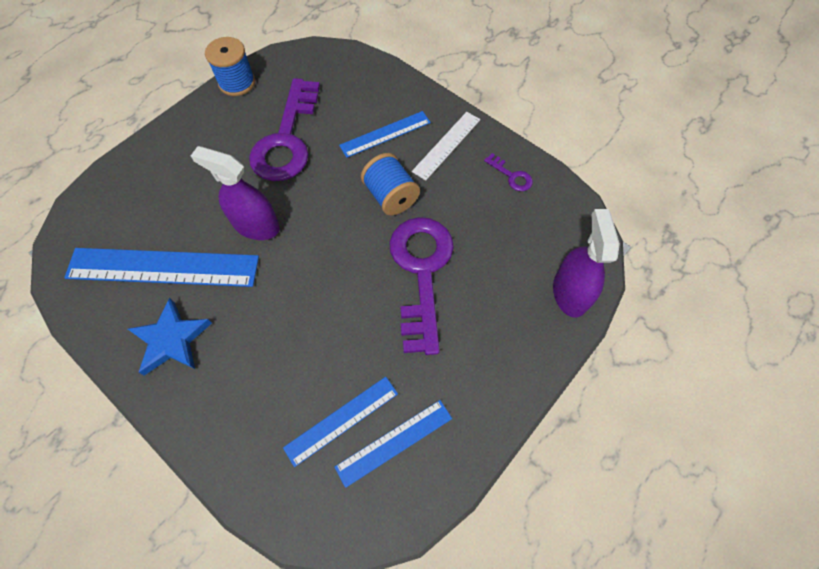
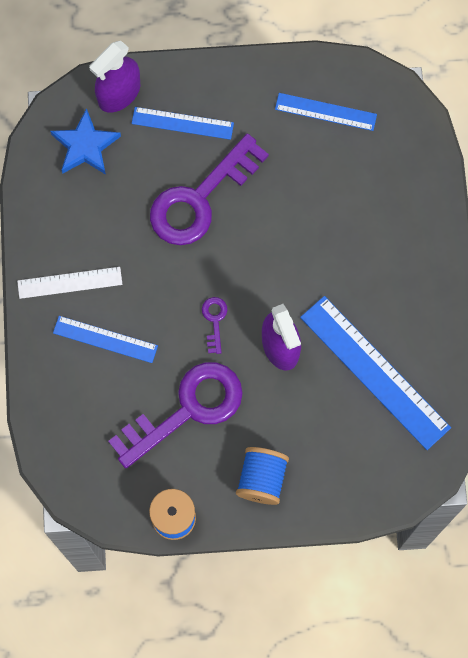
camera: 135 degrees left, 10 degrees up
(171, 340) = (409, 305): blue star -> blue star (85, 146)
(341, 420) = (345, 152): blue ruler -> blue ruler (182, 123)
(390, 196) = (159, 278): blue spool -> blue spool (262, 479)
(511, 176) = (53, 210): purple key -> purple key (214, 320)

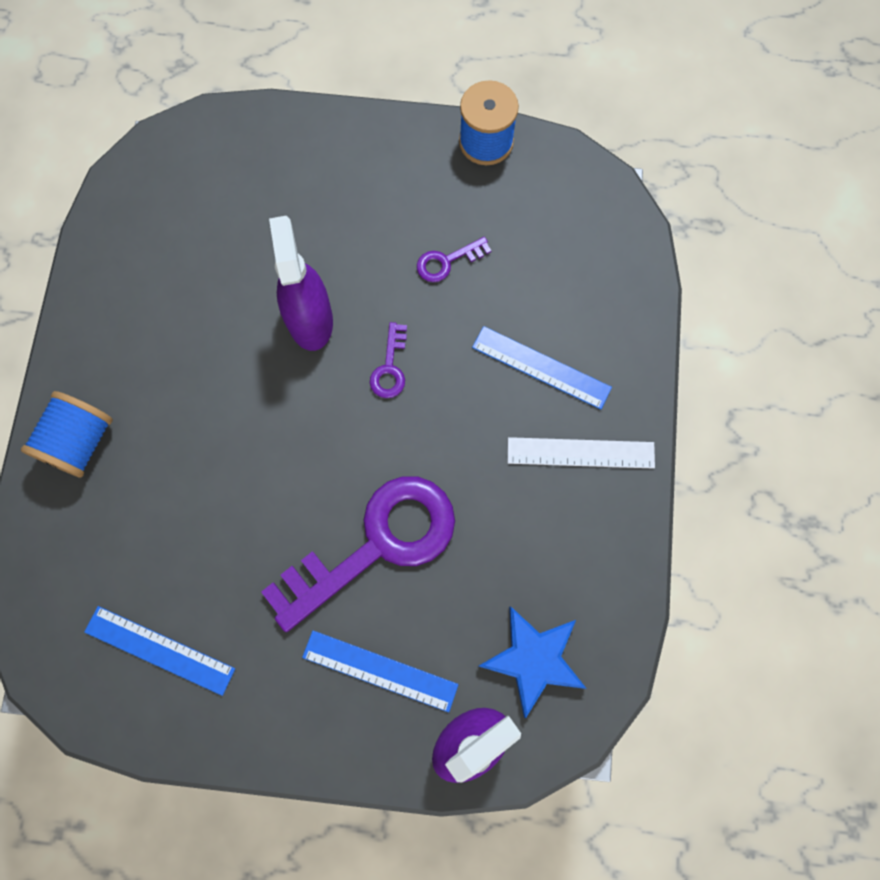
camera: 170 degrees left, 0 degrees up
(187, 409) = (447, 262): purple key -> purple key, size x0.41
(262, 479) = (370, 166): blue spool -> blue spool (80, 442)
(374, 372) = (197, 267): blue ruler -> none

